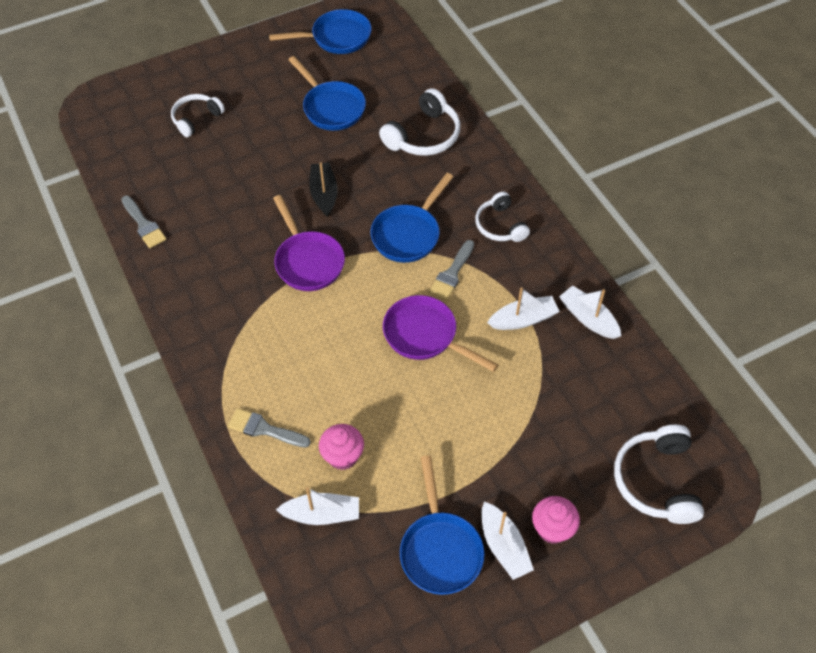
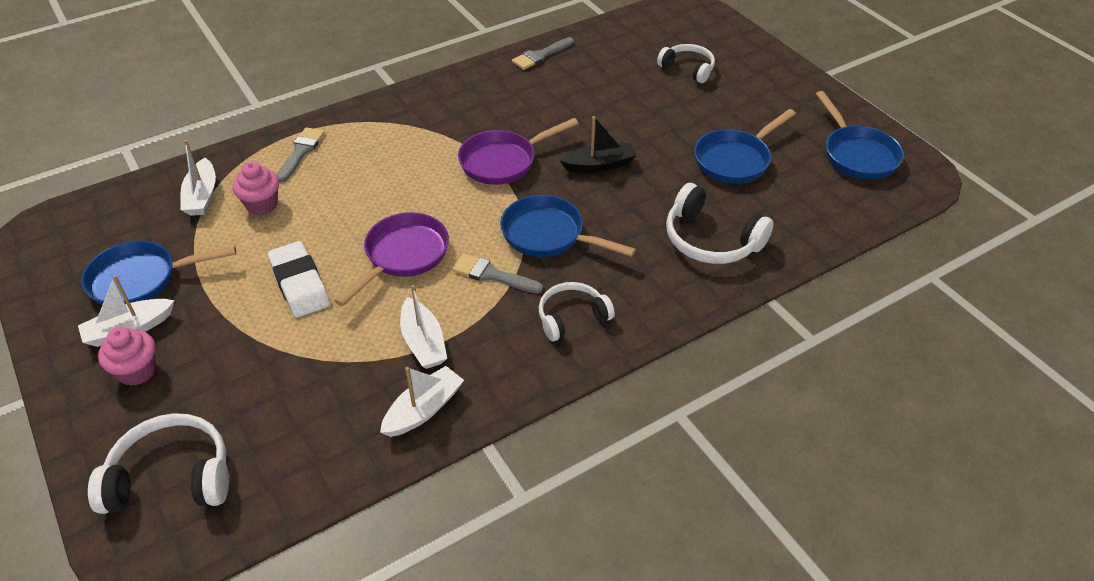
camera: 85 degrees right, 10 degrees down
(454, 412) = (300, 284): none -> white eraser

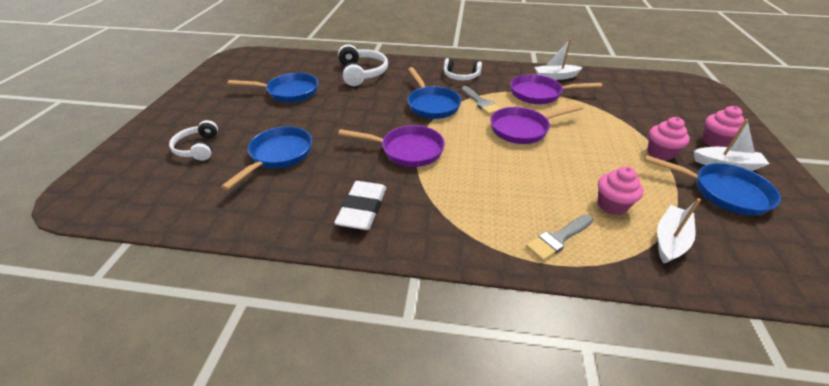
camera: 140 degrees left, 5 degrees down
(171, 477) = (687, 98): white headphones -> none
(216, 306) = (660, 153): none -> pink cupcake
(300, 284) = (597, 142): white eraser -> white eraser (362, 209)
(423, 342) = (539, 94): white boat -> purple pan
(541, 55) = (256, 222): grey brush -> none
(599, 165) = (356, 121): black boat -> none
(857, 154) = (238, 70): blue pan -> blue pan (279, 155)

